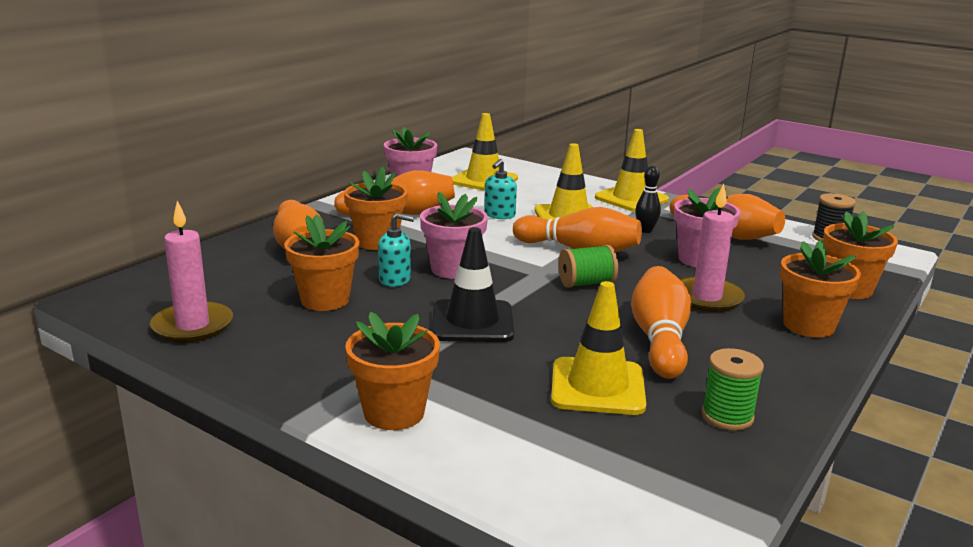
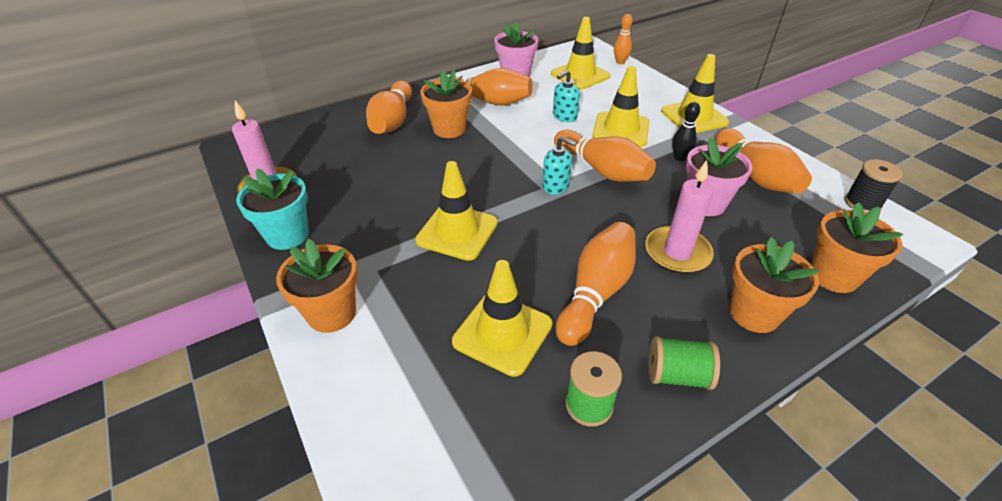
camera: 25 degrees right, 20 degrees up
(265, 362) = (287, 235): none -> turquoise flower pot
(325, 300) = (370, 182): orange flower pot -> none
(395, 279) = (433, 172): turquoise soap dispenser -> turquoise soap dispenser (556, 186)
(453, 269) = (484, 170): pink flower pot -> none
(472, 322) = (457, 232): black traffic cone -> yellow traffic cone
(517, 165) = (620, 62): none -> orange bowling pin
(586, 283) = (580, 210): green spool -> green spool (677, 375)

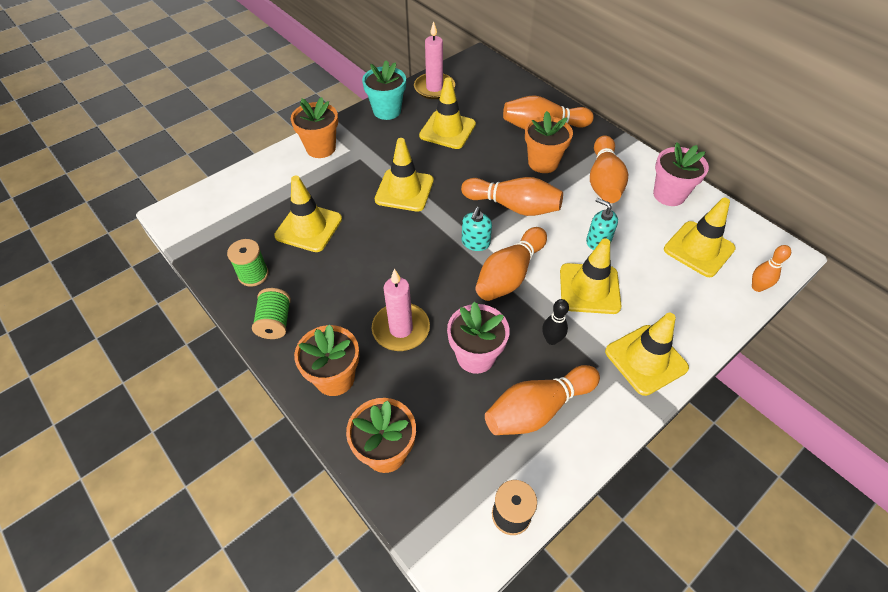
camera: 80 degrees right, 10 degrees up
(361, 186) = (447, 130): none -> yellow traffic cone
(596, 293) = (349, 275): orange bowling pin -> orange bowling pin (513, 206)

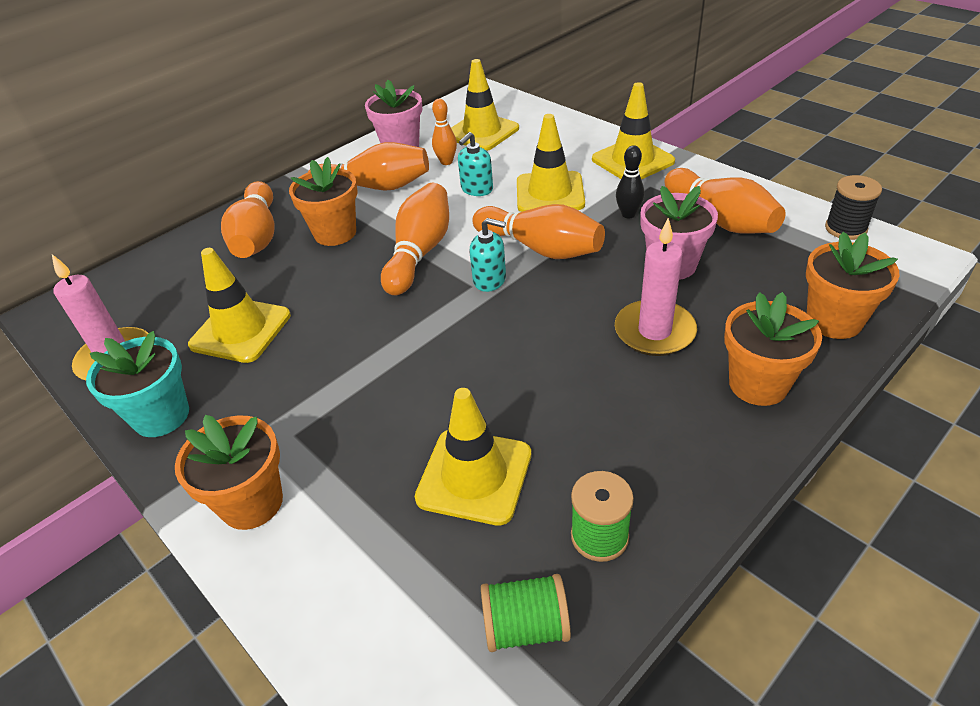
camera: 90 degrees left, 10 degrees down
(275, 322) = (691, 476): green spool -> green spool (526, 626)
(404, 190) = (383, 363): yellow traffic cone -> none
(757, 287) = (527, 106): orange bowling pin -> orange bowling pin (446, 162)

